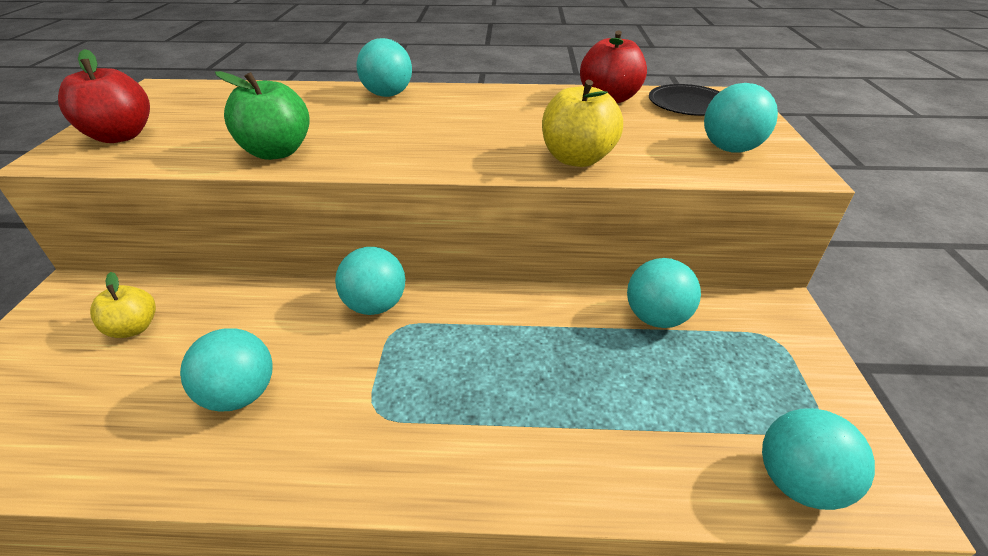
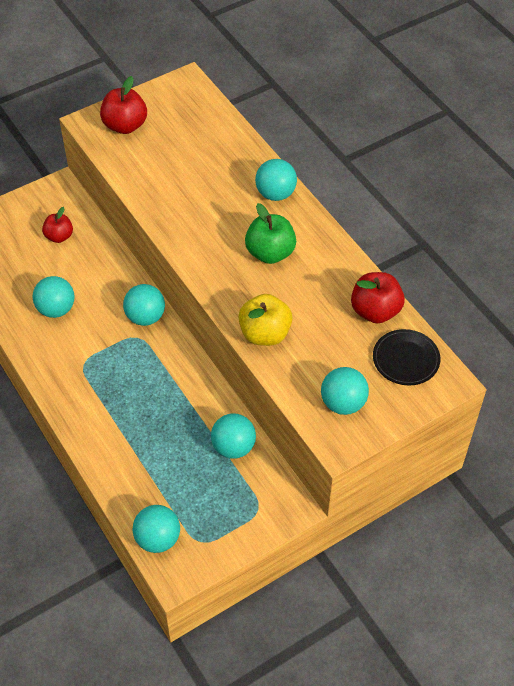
camera: 55 degrees right, 15 degrees up
(134, 328) = (59, 236): yellow apple -> red apple
(277, 152) = (163, 201): green apple -> green apple (270, 253)

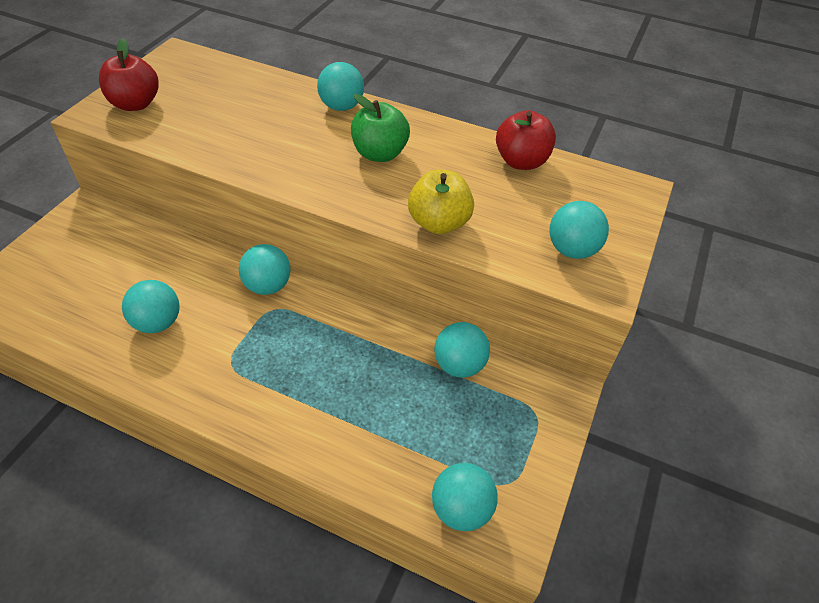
camera: 35 degrees left, 5 degrees down
(59, 236) = (113, 252): red apple -> none
(406, 359) = (586, 188): black plate -> none

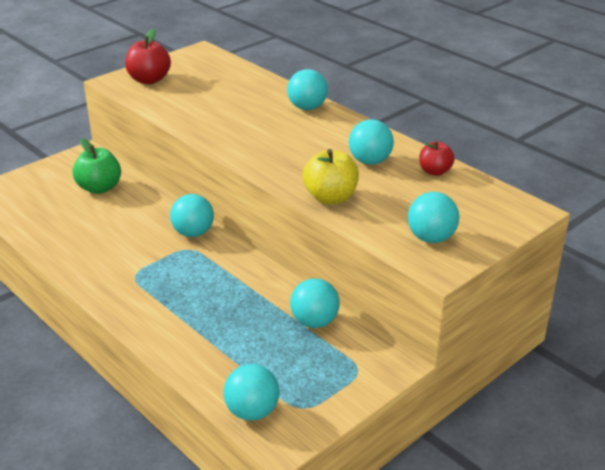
camera: 25 degrees right, 15 degrees down
(158, 323) = (98, 237): turquoise ball -> turquoise ball (370, 161)
(380, 153) = (316, 144): green apple -> green apple (99, 188)
(521, 161) = (435, 171): red apple -> red apple, size x0.65

